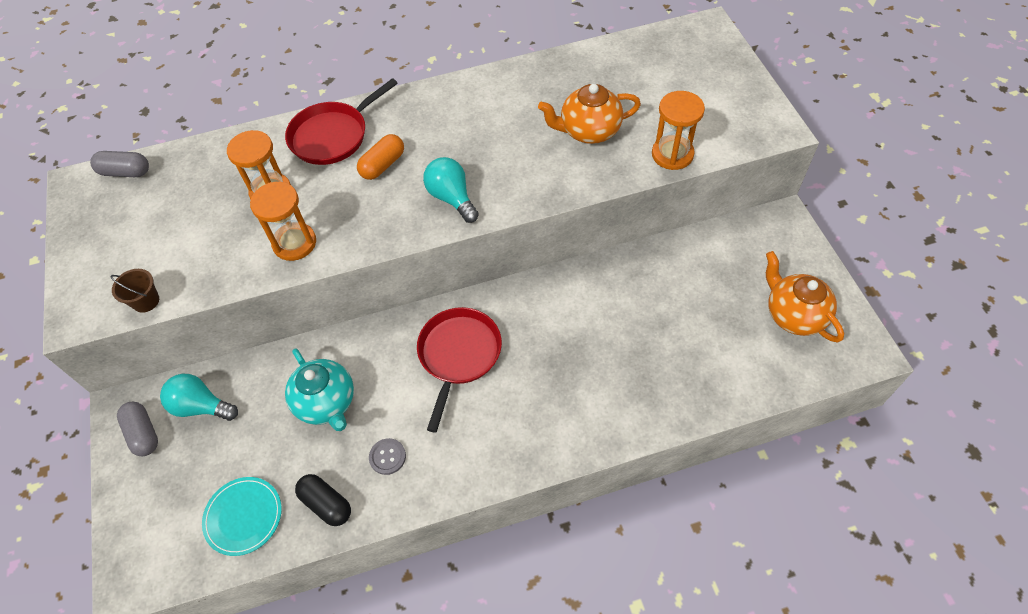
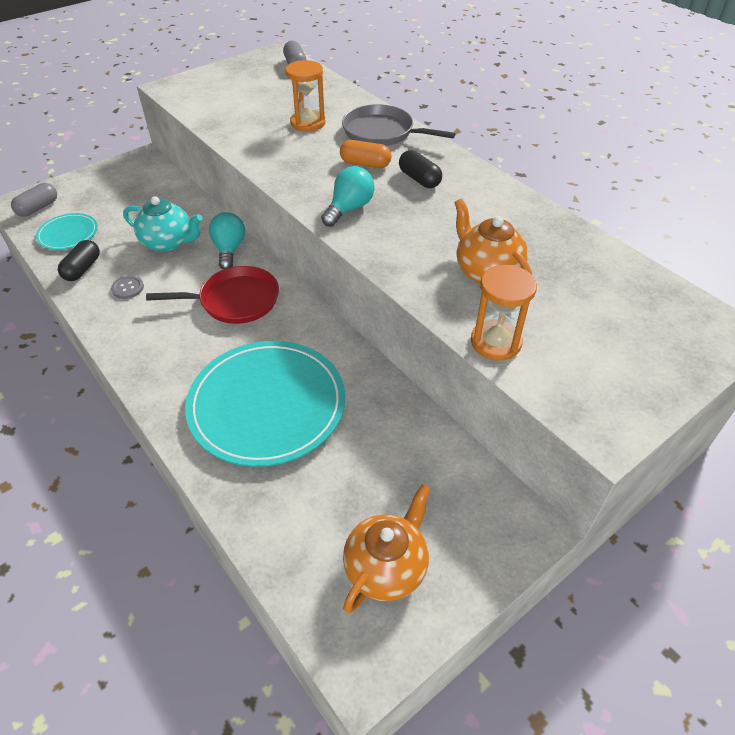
camera: 65 degrees right, 10 degrees down
(143, 433) = (125, 172): grey capsule -> grey capsule (38, 208)
(146, 301) = (188, 105): brown bucket -> none
(201, 406) = (151, 188): turquoise light bulb -> turquoise light bulb (229, 250)
(294, 243) = (263, 147): orange hourglass -> none
(327, 403) = (169, 243): turquoise teapot -> turquoise teapot turned 105 degrees counterclockwise
(332, 136) = (381, 132): red pan -> grey pan
(433, 132) = (419, 179): none -> black capsule
(610, 357) = (267, 405): none -> turquoise plate

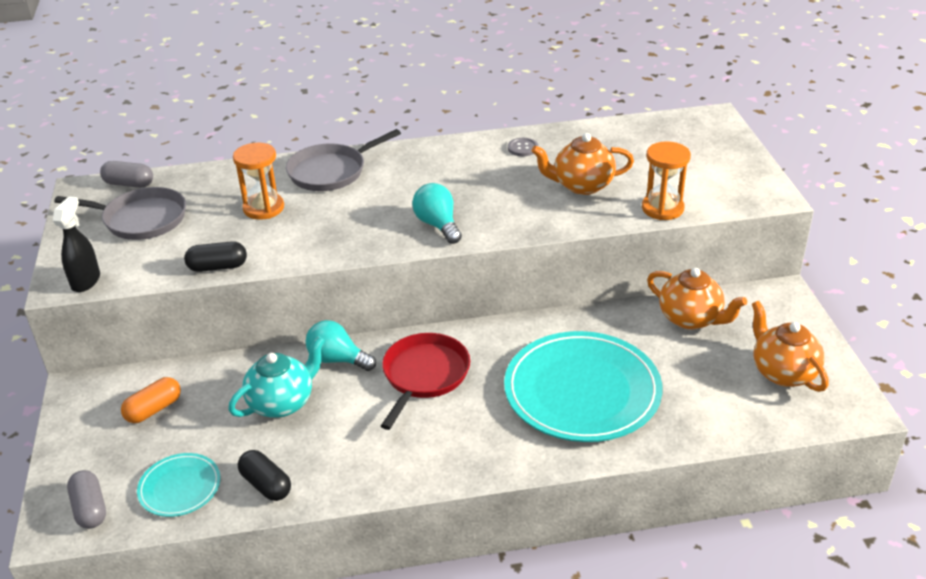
camera: 60 degrees left, 10 degrees down
(128, 288) = (336, 452): grey button -> grey button (523, 148)
(176, 93) = (86, 281): none -> black spray bottle
(257, 84) = (141, 219): none -> grey pan
(365, 164) = (375, 196): orange capsule -> orange capsule (154, 409)
(419, 179) = (428, 176): black capsule -> black capsule (218, 267)
(425, 455) = (691, 319): none -> orange teapot

